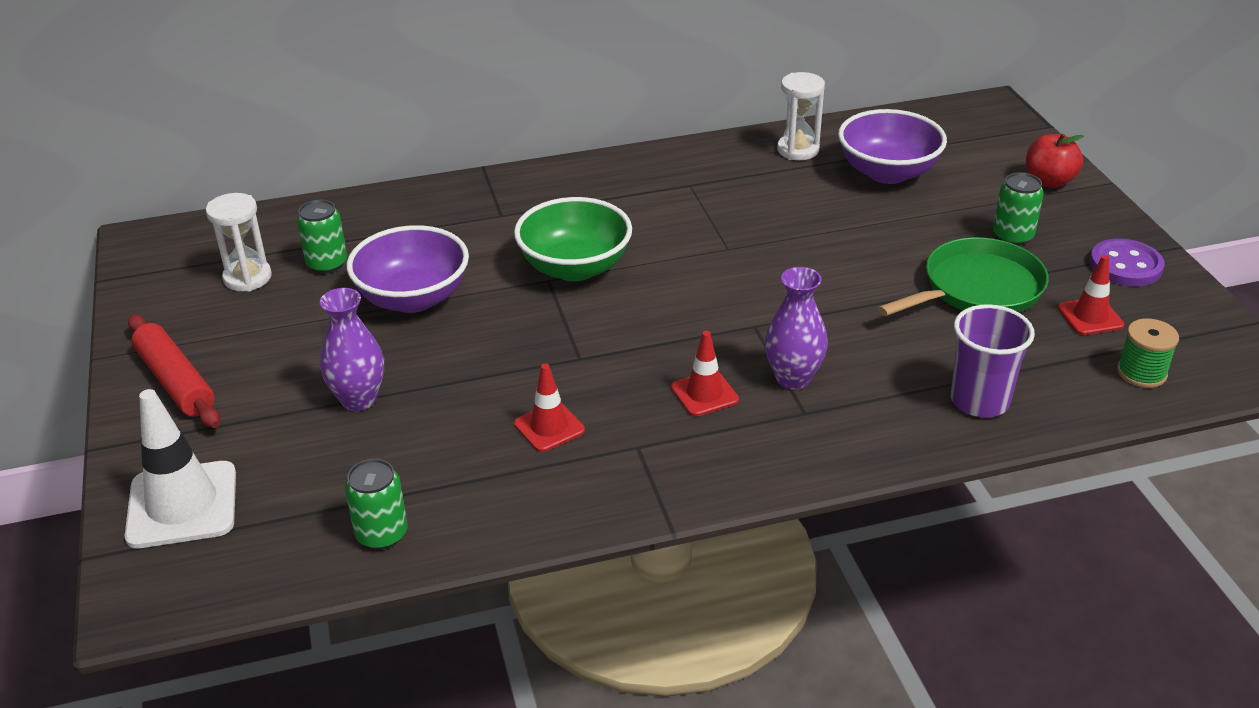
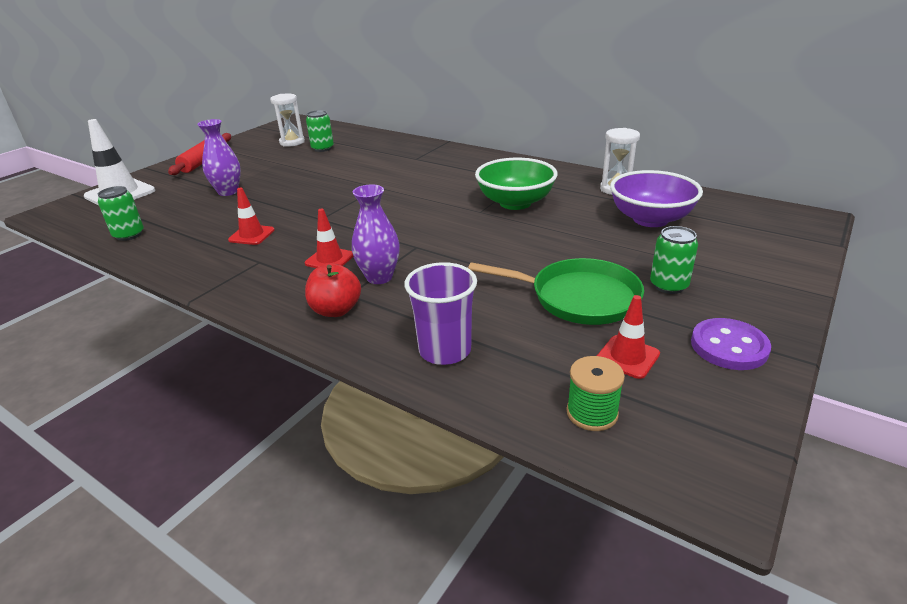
camera: 50 degrees right, 5 degrees down
(413, 298) = (320, 170): purple bowl -> none
(575, 267) = (398, 187): green bowl -> green bowl (515, 203)
(1049, 181) = (769, 272): red apple -> red apple (336, 310)

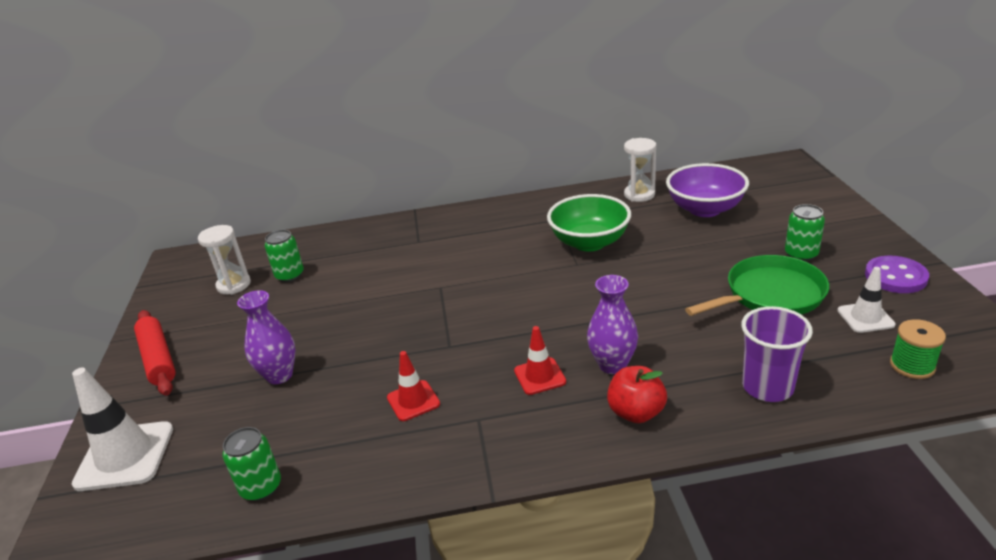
camera: 40 degrees left, 0 degrees up
(627, 357) = (865, 317): red traffic cone -> white traffic cone

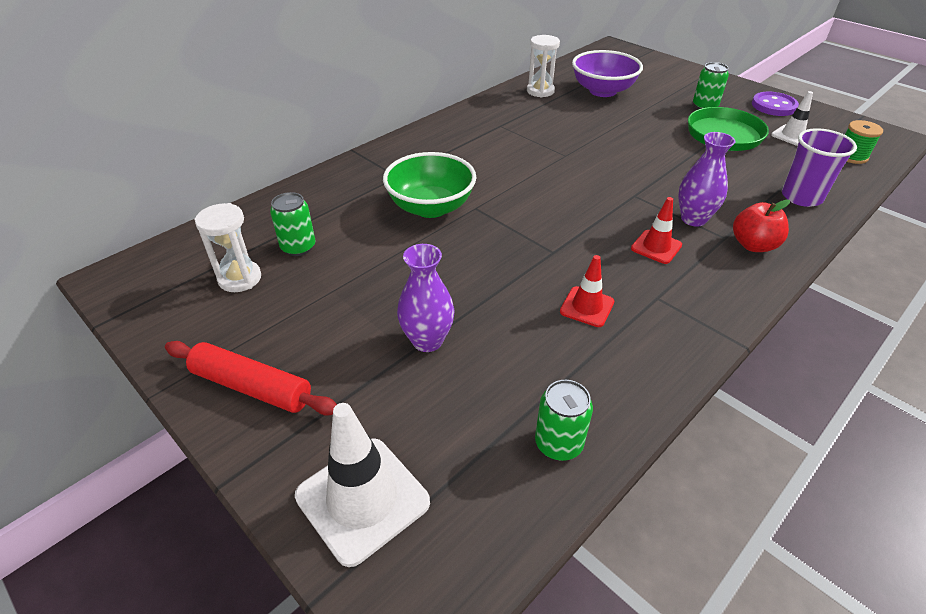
camera: 40 degrees left, 10 degrees up
(589, 242) = (552, 136): green bowl -> green bowl (431, 207)

